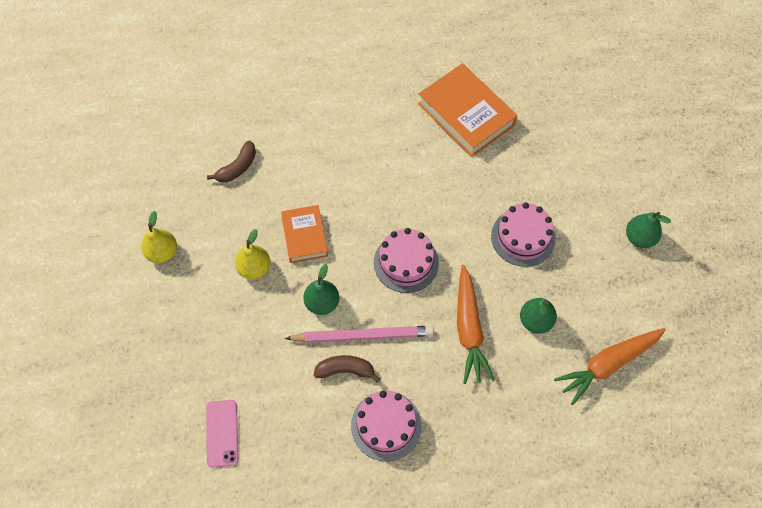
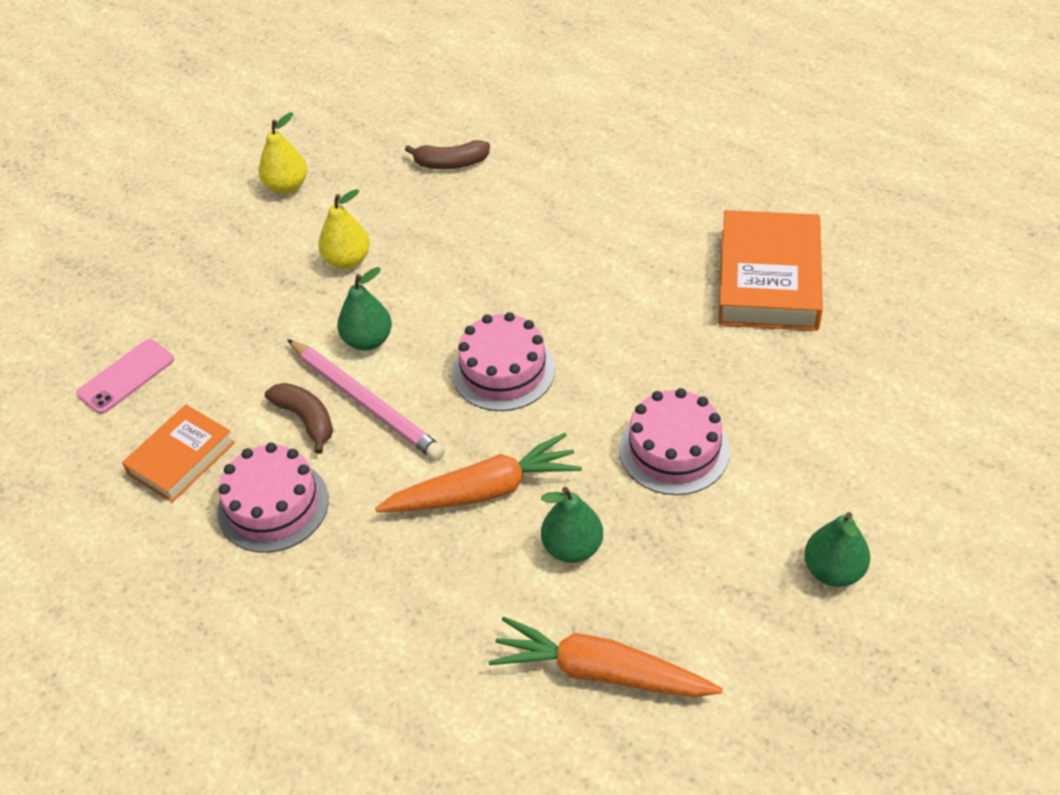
camera: 50 degrees right, 15 degrees down
(304, 236) = (433, 268): orange book -> orange book (181, 458)
(469, 329) = (484, 491): orange carrot -> orange carrot turned 150 degrees counterclockwise

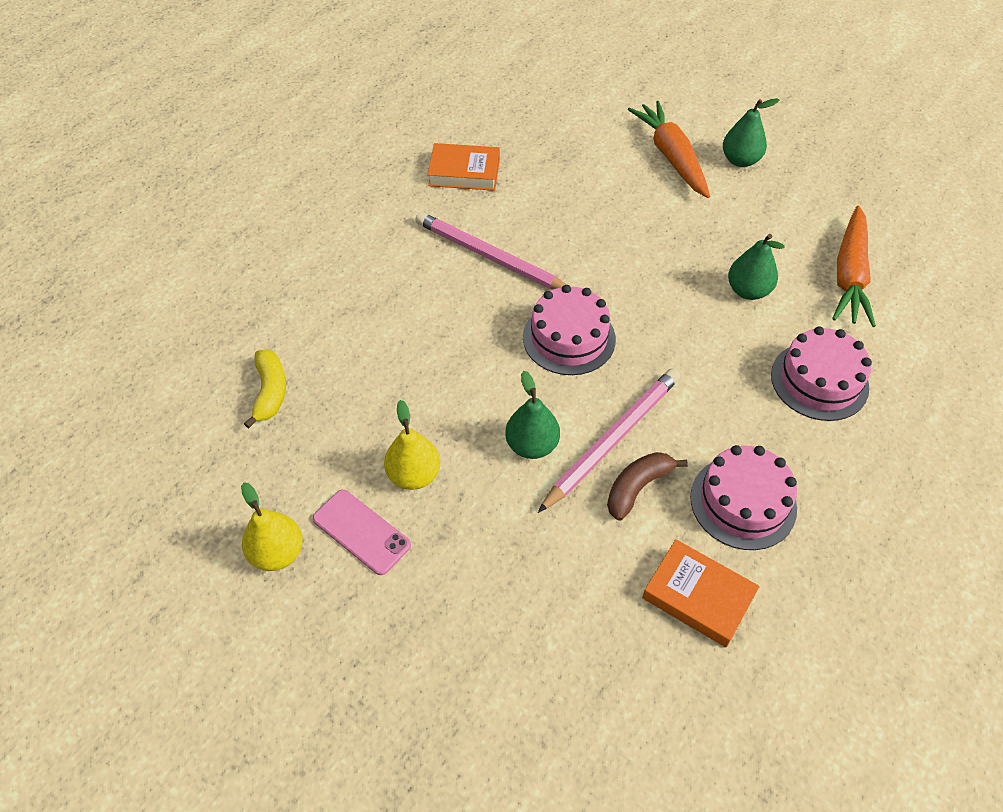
camera: 95 degrees left, 5 degrees up
(126, 377) = (589, 681): pink phone -> pink phone (361, 532)
(451, 163) = (270, 392): brown banana -> yellow banana
(484, 491) = (702, 346): orange carrot -> orange carrot (671, 156)
(625, 306) = (491, 257): none -> pink pencil
(674, 450) = (647, 232): pink cake -> pink cake (819, 381)
(769, 279) = (464, 172): orange book -> orange book, size x0.61

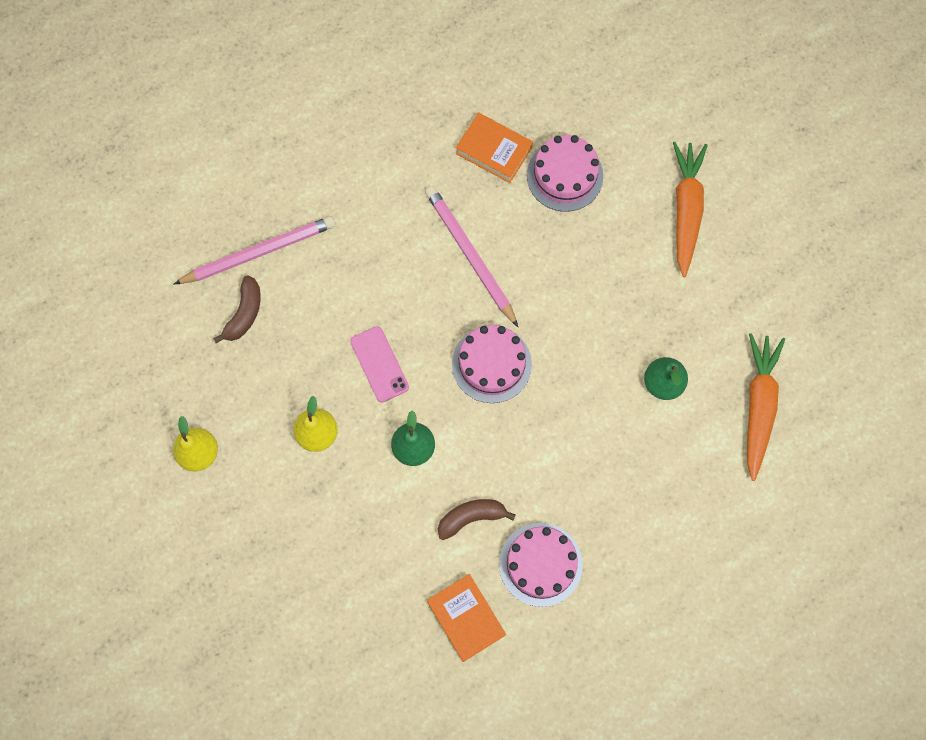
camera: 25 degrees right, 20 degrees up
(270, 392) = (244, 313): yellow banana -> brown banana
(361, 532) = (262, 462): pink phone -> pink phone (379, 364)
(612, 440) = (475, 470): pink pencil -> pink pencil (259, 252)
(740, 160) = (746, 241): green pear -> none
(819, 381) = (664, 492): pink cake -> pink cake (564, 176)
(849, 275) = (758, 406): orange carrot -> orange carrot turned 150 degrees clockwise

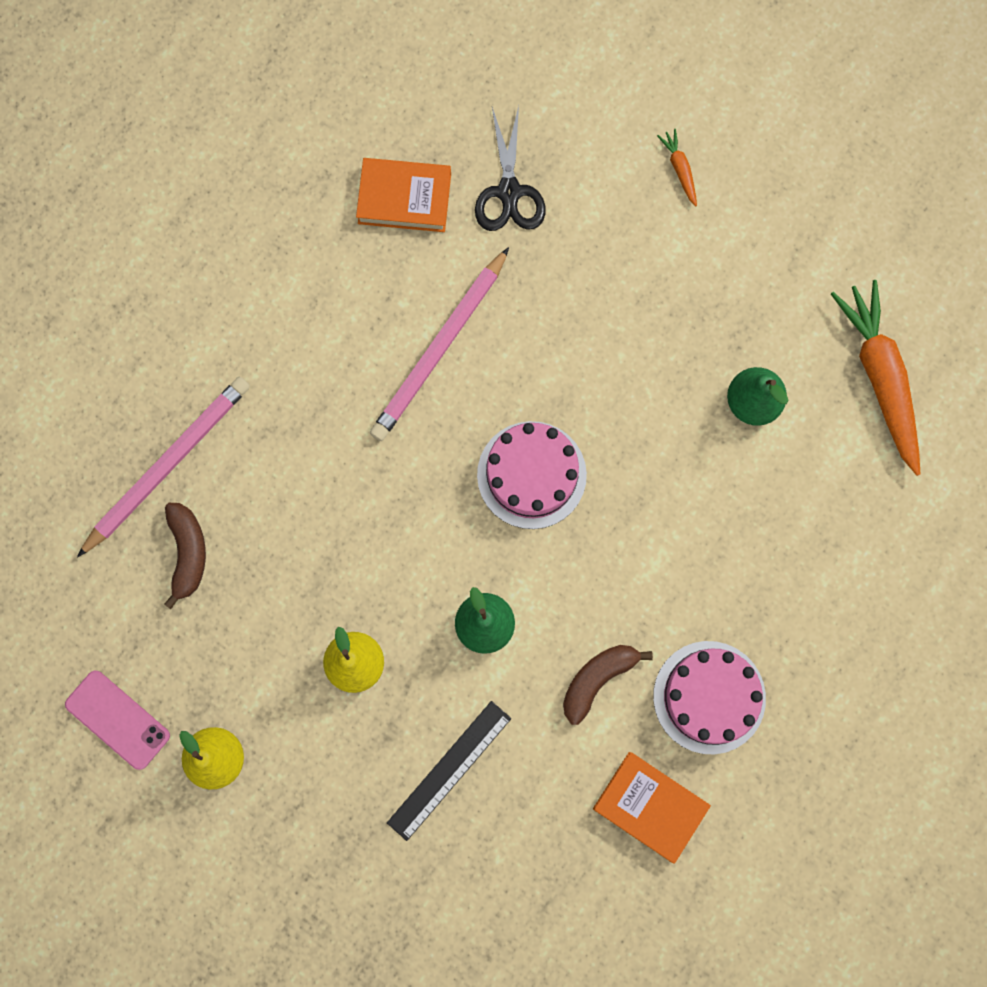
camera: 25 degrees left, 5 degrees up
(344, 531) = (449, 770): none -> black ruler
(379, 364) = (391, 539): pink phone -> pink phone (118, 719)
(470, 255) = (440, 348): pink pencil -> pink pencil turned 90 degrees counterclockwise
(564, 176) = (509, 192): pink cake -> black scissors
(686, 210) = (679, 169): orange carrot -> orange carrot, size x0.43

